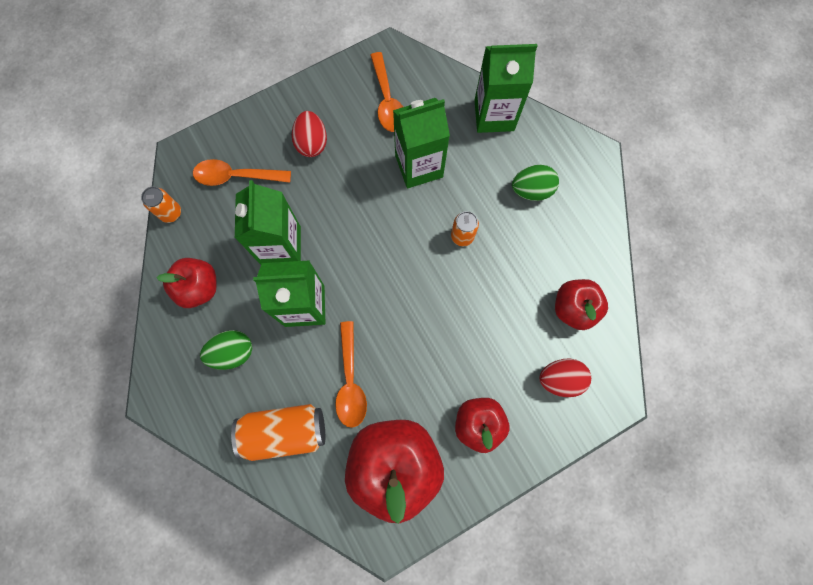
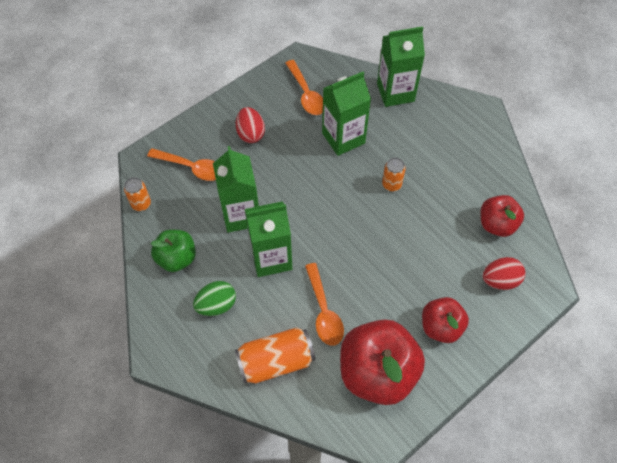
camera: 10 degrees left, 15 degrees down
(199, 287) = (177, 258): red apple -> green apple
(236, 176) = (192, 168): orange spoon -> orange spoon turned 150 degrees counterclockwise
(531, 190) = (439, 142): green egg -> none

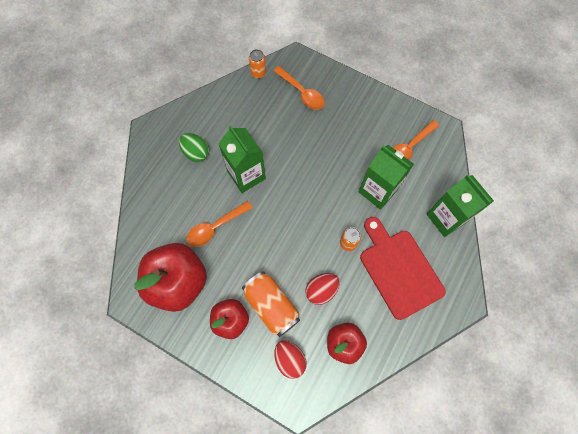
camera: 70 degrees right, 10 degrees up
(177, 258) = (223, 113): green apple -> none
(192, 168) = (302, 93): orange spoon -> orange spoon turned 45 degrees counterclockwise
(241, 215) = (275, 141): green carton -> none
(250, 133) = (350, 121): red egg -> red egg (321, 290)
(275, 361) = (165, 207): orange can -> orange can (271, 305)
(435, 150) = (399, 270): none -> red cutting board

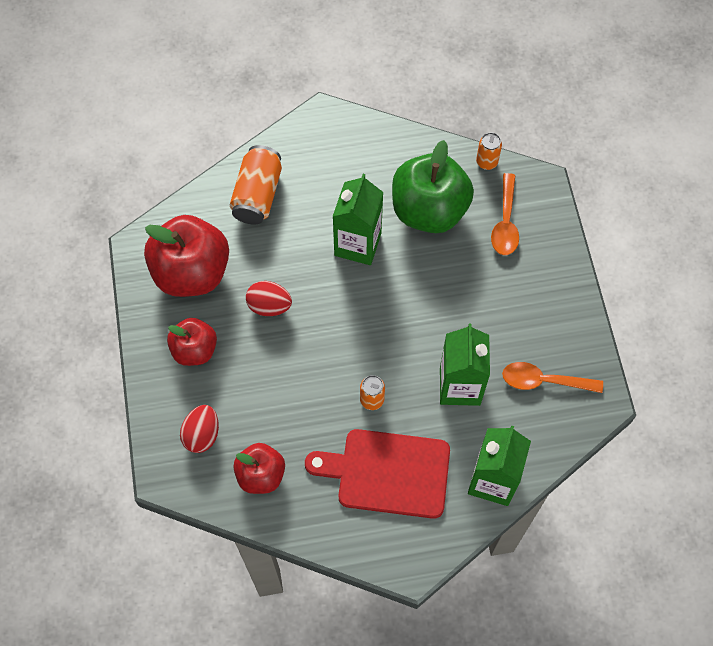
camera: 50 degrees right, 5 degrees down
(196, 153) = (338, 178): green egg -> none
(215, 227) = (275, 260): orange spoon -> none
(260, 123) = (429, 210): none -> green apple
(271, 305) = (241, 376): orange can -> orange can (257, 195)
(321, 290) = (297, 411): red egg -> red egg (269, 306)
(399, 270) = (387, 473): red cutting board -> red cutting board turned 105 degrees counterclockwise

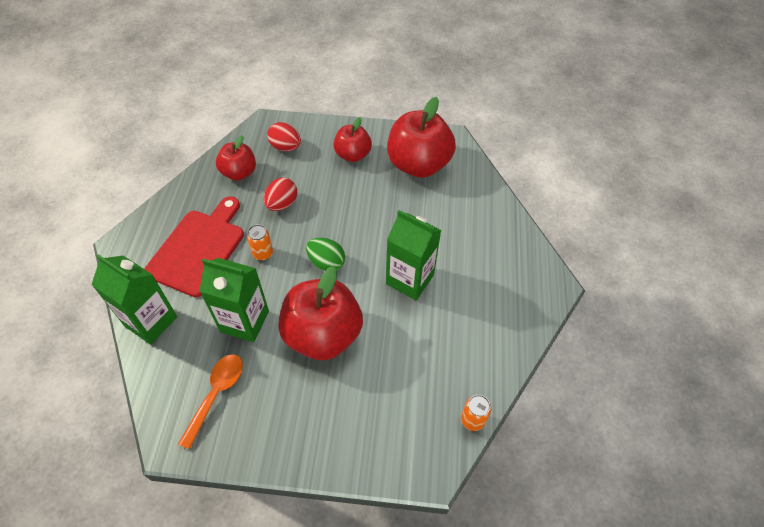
camera: 105 degrees right, 10 degrees down
(257, 195) = (479, 219): orange can -> none
(269, 306) = (372, 205): red egg -> red egg (282, 204)
(363, 330) = (326, 263): none -> green egg
(429, 210) = (429, 347): green apple -> none
(448, 307) = (323, 334): none -> red apple
(505, 223) = (395, 415): orange spoon -> none

